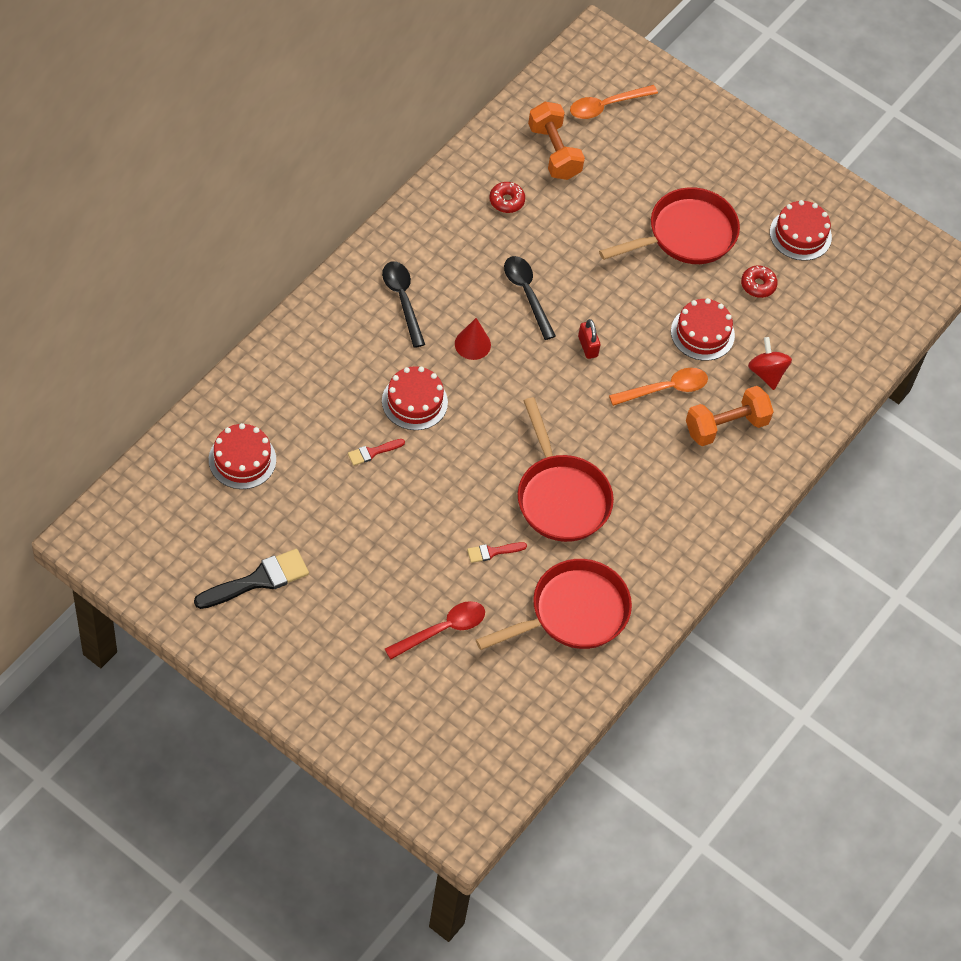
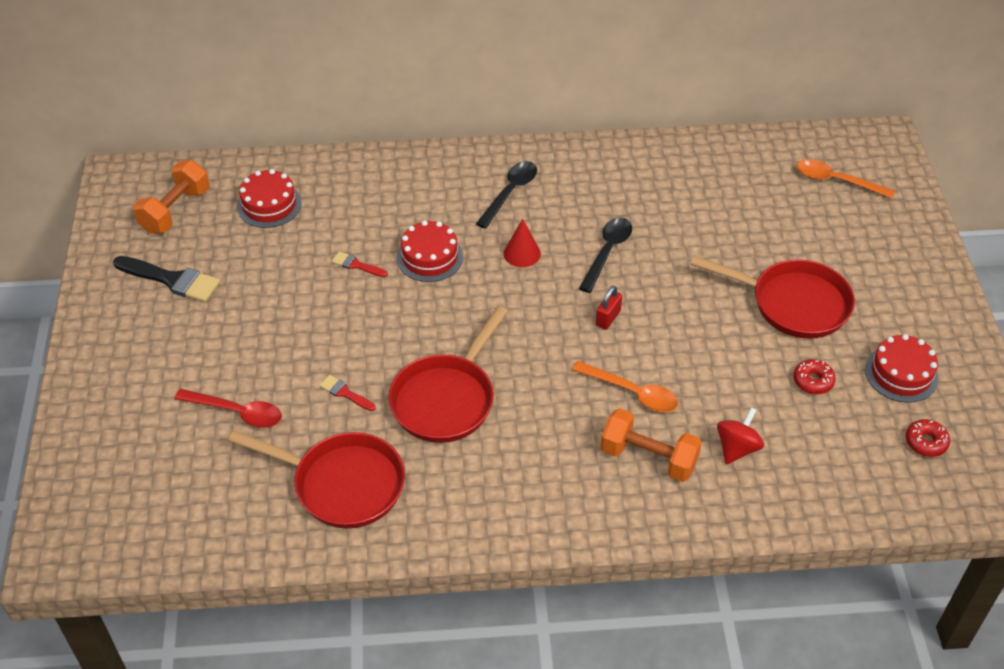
camera: 55 degrees right, 10 degrees down
(506, 201) = (672, 187): red donut -> red donut (926, 442)
(554, 152) = (753, 182): orange dumbbell -> orange dumbbell (175, 211)
(702, 333) = (717, 378): red cake -> none

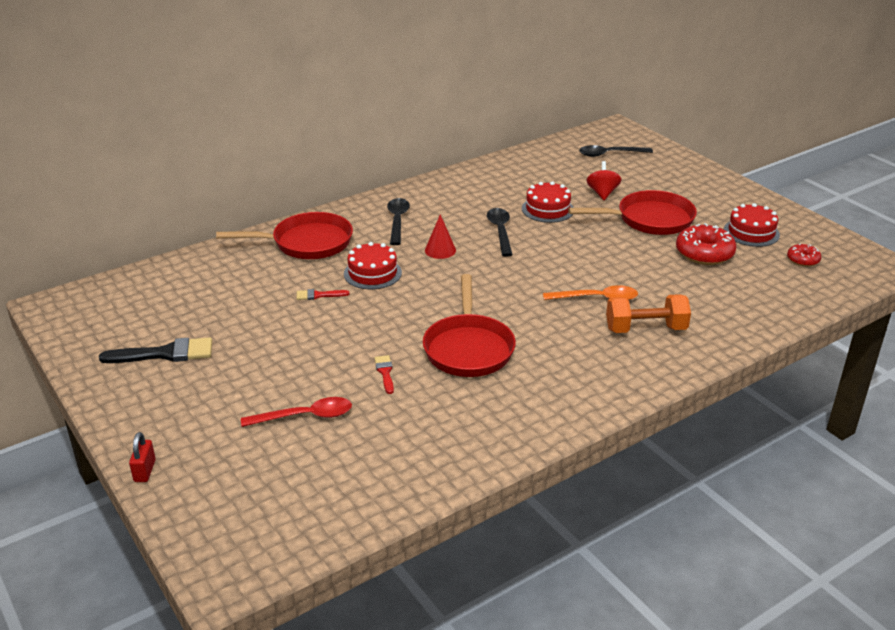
camera: 30 degrees left, 15 degrees down
(175, 211) = (127, 310): orange dumbbell -> none
(269, 205) = (209, 282): red cake -> red cake (547, 209)
(342, 484) = (439, 428): red pan -> red pan (307, 243)
(345, 393) = (385, 372): red brush -> red brush turned 75 degrees clockwise
(608, 318) = (538, 265): red padlock -> red padlock (145, 471)
(737, 448) = (696, 303): red spinning top -> red spinning top (602, 193)
(813, 381) = (704, 253): red donut -> red donut, size x1.82
(836, 181) = (609, 154): orange spoon -> black spoon

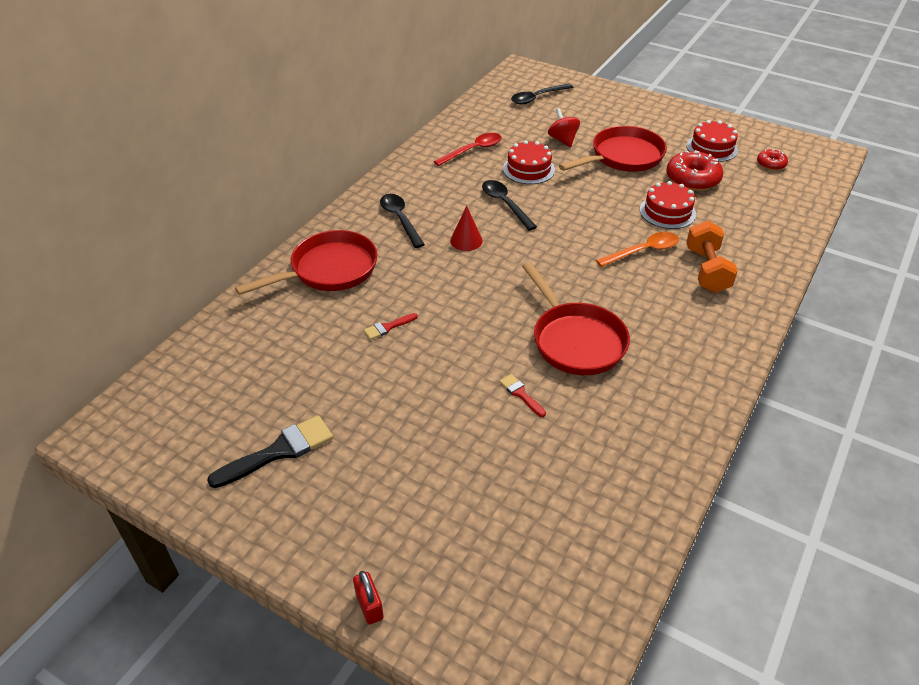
camera: 25 degrees left, 10 degrees up
(306, 416) = (484, 473): red spoon -> red spoon (473, 150)
(372, 273) = (421, 285): red cake -> red cake (667, 212)
(645, 329) = (707, 270): orange dumbbell -> orange dumbbell turned 60 degrees counterclockwise

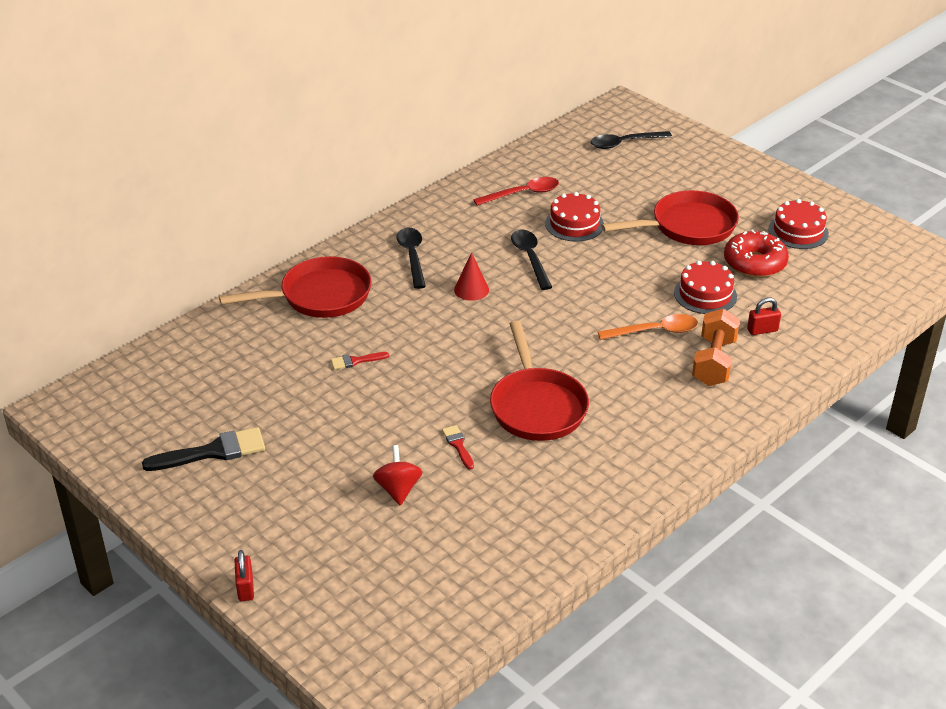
camera: 15 degrees right, 5 degrees down
(562, 140) = (629, 197): red spinning top -> red spinning top (398, 489)
(730, 235) = (762, 330): none -> red padlock
(771, 164) = (857, 260): red donut -> none

